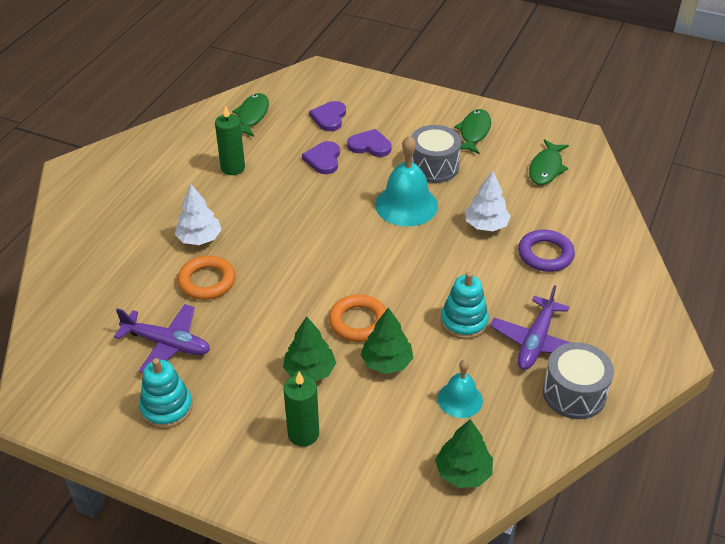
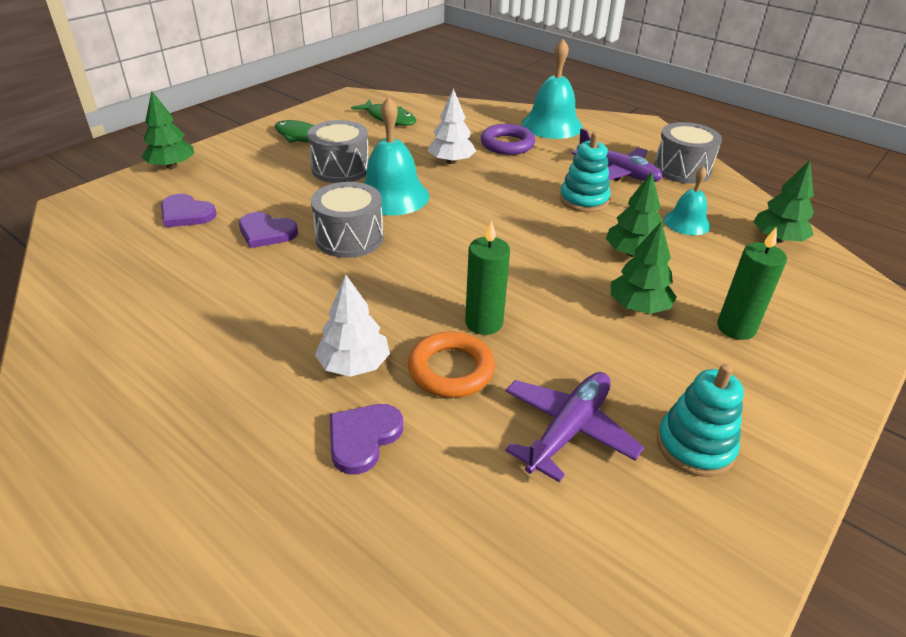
camera: 75 degrees left, 5 degrees down
(233, 168) = (217, 309): green candle -> green candle (484, 323)
(252, 116) = (113, 273): green fish -> none
(334, 199) = (349, 238): none -> grey drum
(358, 322) = (567, 259): orange ring -> none
(370, 145) = (269, 197): purple heart -> purple heart (363, 438)
(388, 87) = (171, 166): none -> green tree
(613, 280) = (552, 125): none -> turquoise bell

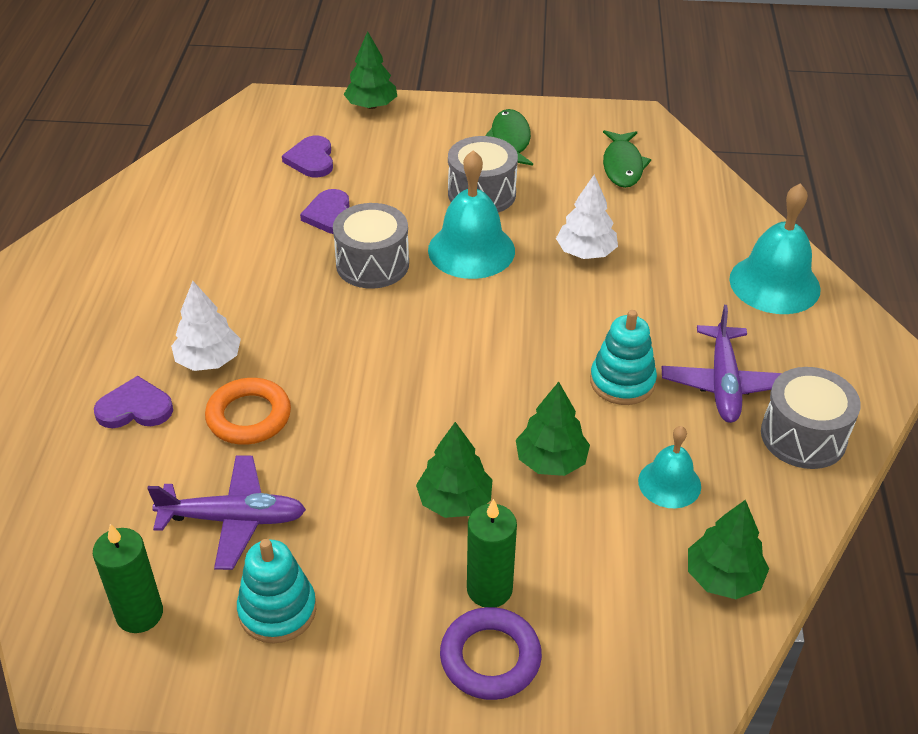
camera: 55 degrees right, 5 degrees up
(484, 323) = (329, 406): green candle -> green candle (139, 614)
(507, 144) = (677, 272): purple ring -> purple ring (490, 658)

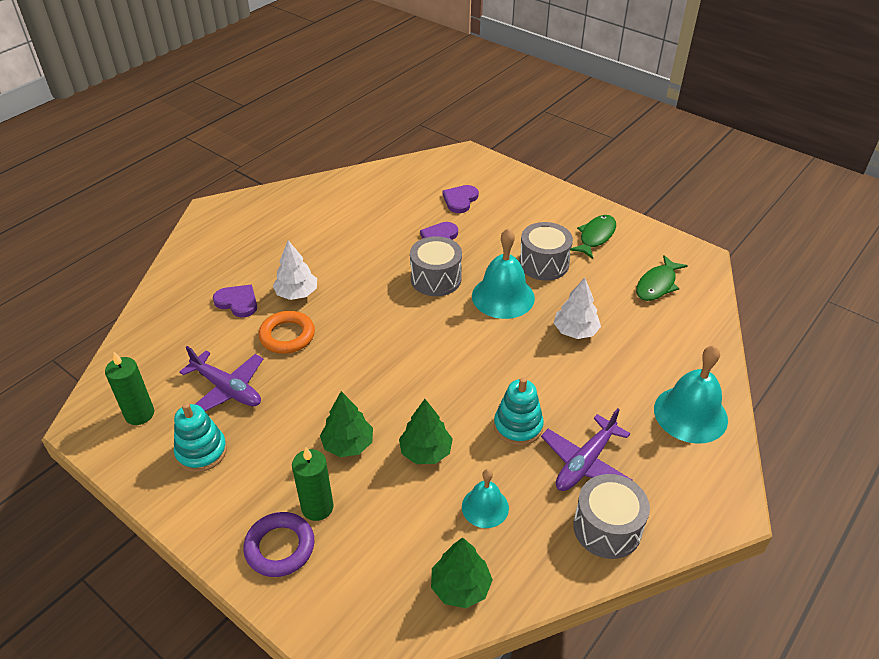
camera: 35 degrees right, 0 degrees up
(371, 106) = (527, 180): green tree -> none

